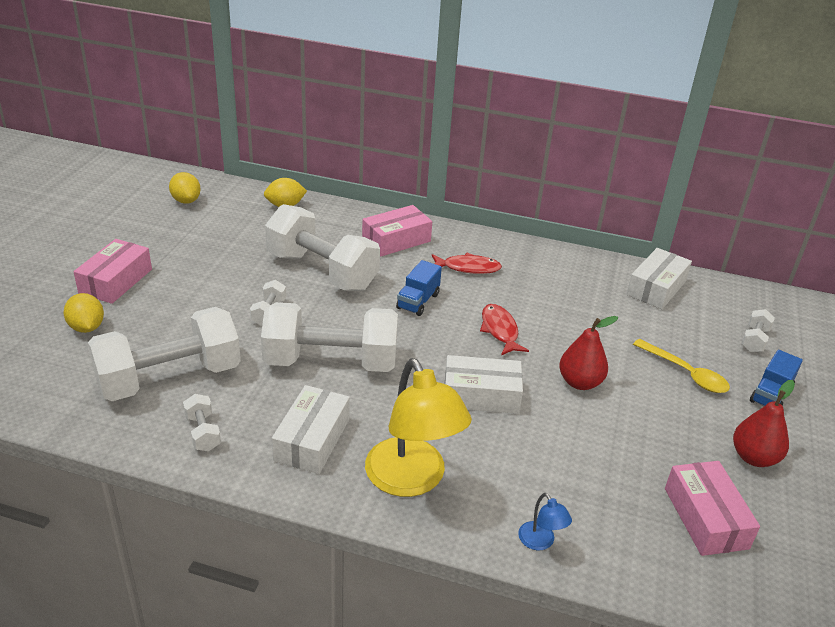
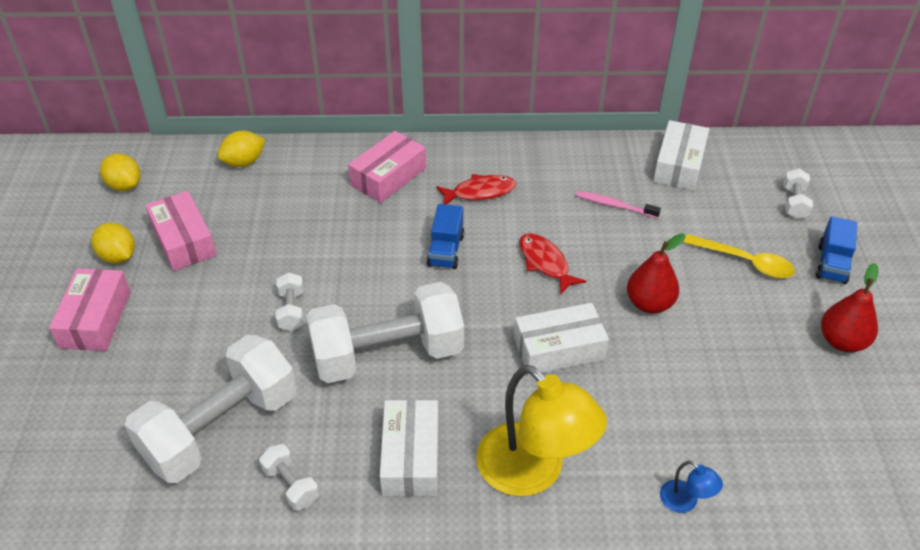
camera: 15 degrees left, 10 degrees up
(87, 327) = (92, 391): yellow lemon -> yellow lemon (118, 256)
(322, 271) = (325, 240): white dumbbell -> none
(582, 304) = (614, 205): none -> pink toothbrush
(705, 518) = (823, 424): pink box -> pink box (183, 240)

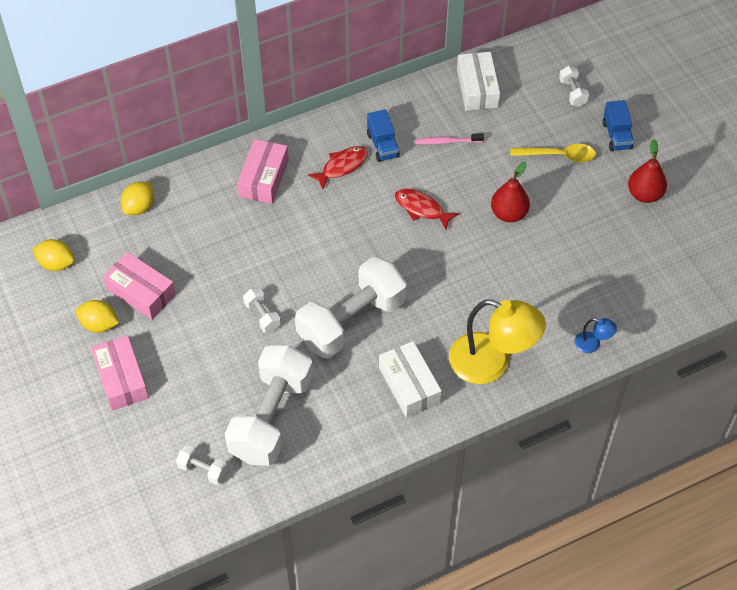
camera: 25 degrees left, 10 degrees up
(291, 485) = (343, 435): white dumbbell -> white dumbbell (202, 470)
(446, 250) = (345, 225): blue truck -> blue truck (383, 145)
(559, 349) = (465, 272): white box -> none

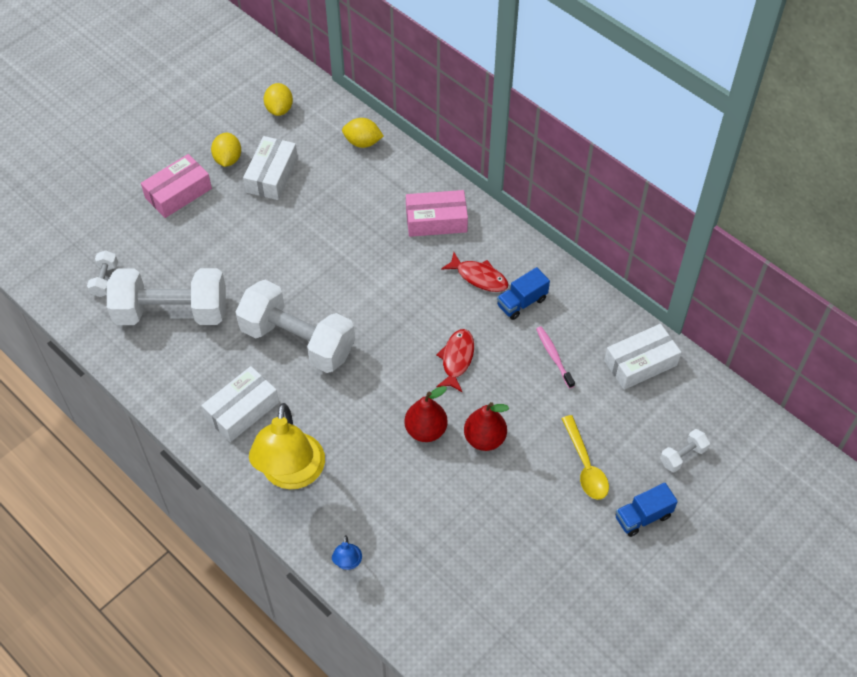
camera: 70 degrees right, 0 degrees up
(141, 292) = (272, 175): pink box -> white box
(262, 316) = (279, 270): white dumbbell -> none
(644, 194) = (571, 566): red pear -> red pear (426, 430)

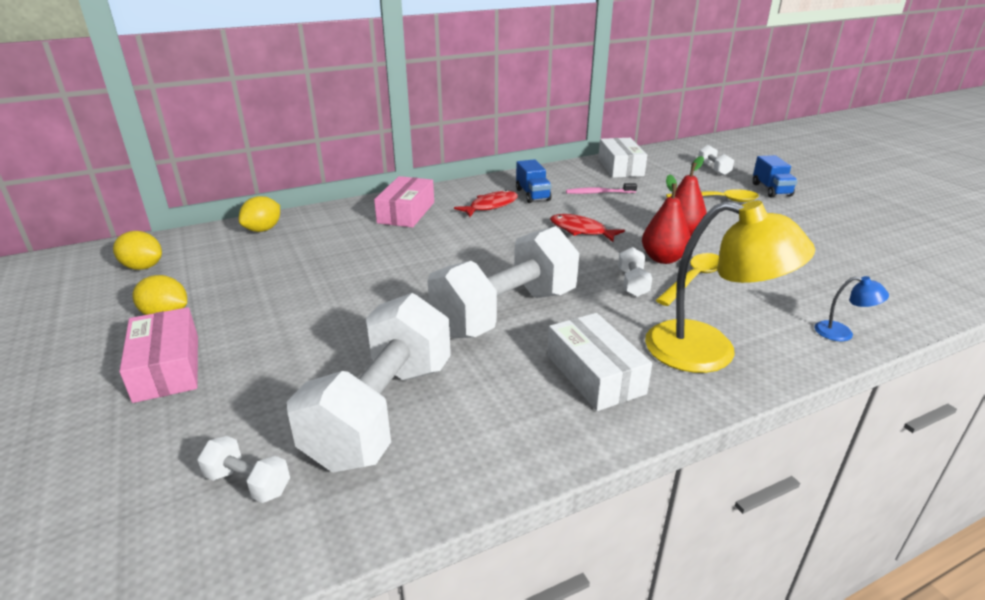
camera: 70 degrees left, 25 degrees down
(272, 175) = (235, 288): white box -> none
(372, 414) = (632, 283): none -> white dumbbell
(397, 456) = (693, 279): none -> yellow spoon

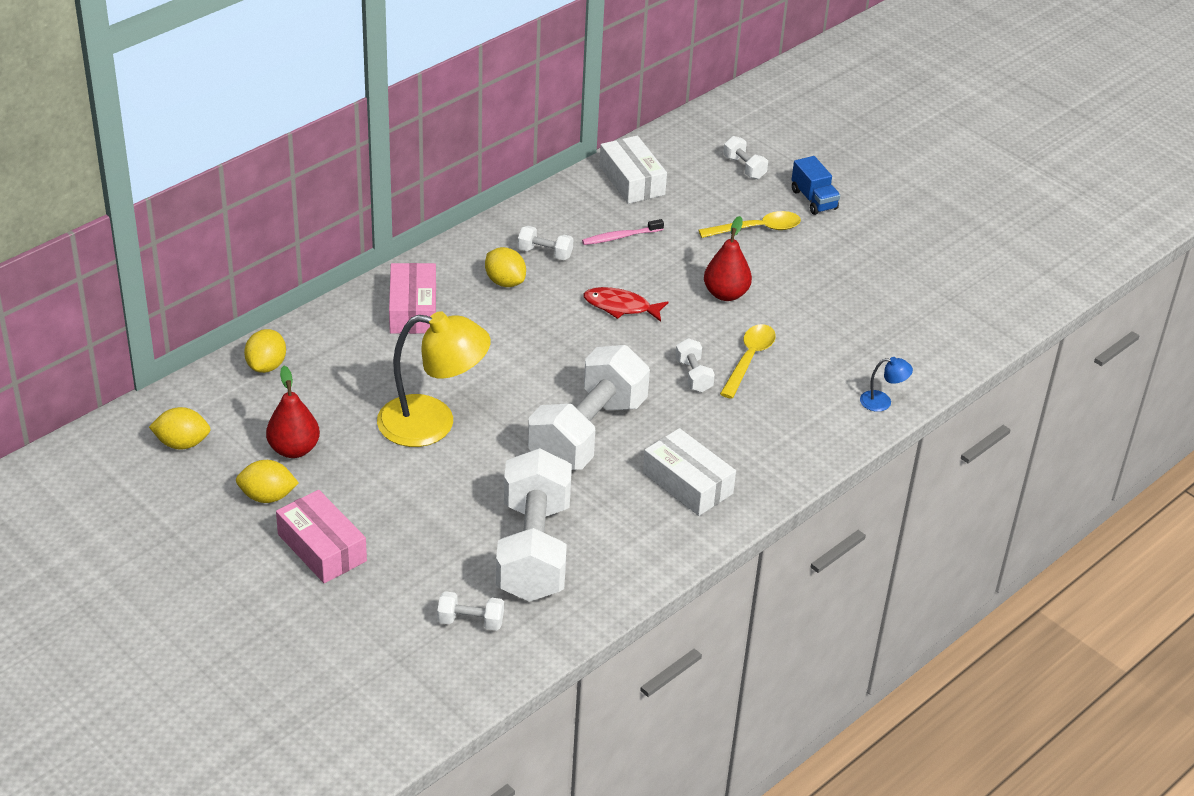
camera: 20 degrees left, 10 degrees up
(491, 206) = (505, 282): red fish -> yellow lemon
(532, 195) = (545, 253): blue truck -> white dumbbell
(663, 259) = (715, 336): red pear -> red pear (294, 449)
(709, 351) = (775, 442): yellow lamp -> yellow lamp (432, 423)

